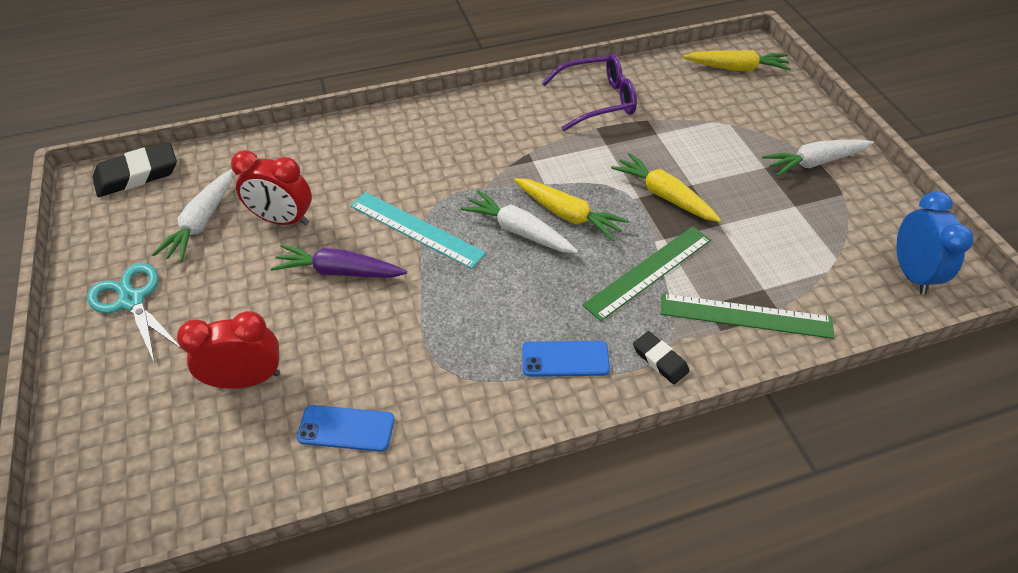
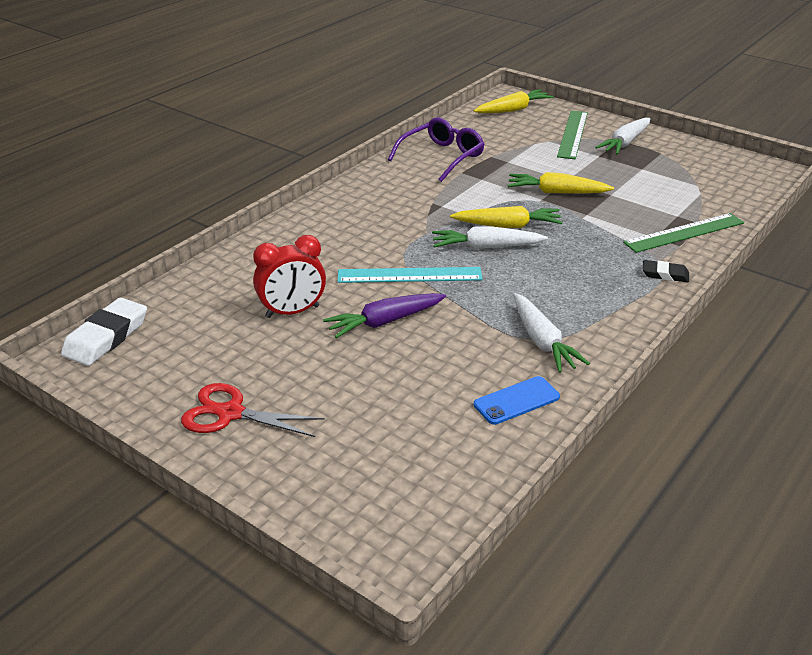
camera: 35 degrees left, 15 degrees down
(132, 301) = (230, 413): turquoise scissors -> red scissors
(137, 174) = (106, 337): black eraser -> white eraser
(202, 222) = (220, 341): white carrot -> white carrot (542, 341)
(247, 379) = (403, 411): red clock -> none
(565, 359) = (609, 299): blue phone -> none
(648, 271) = (600, 234): green ruler -> green ruler (572, 134)
(911, 273) = (744, 177): blue clock -> none

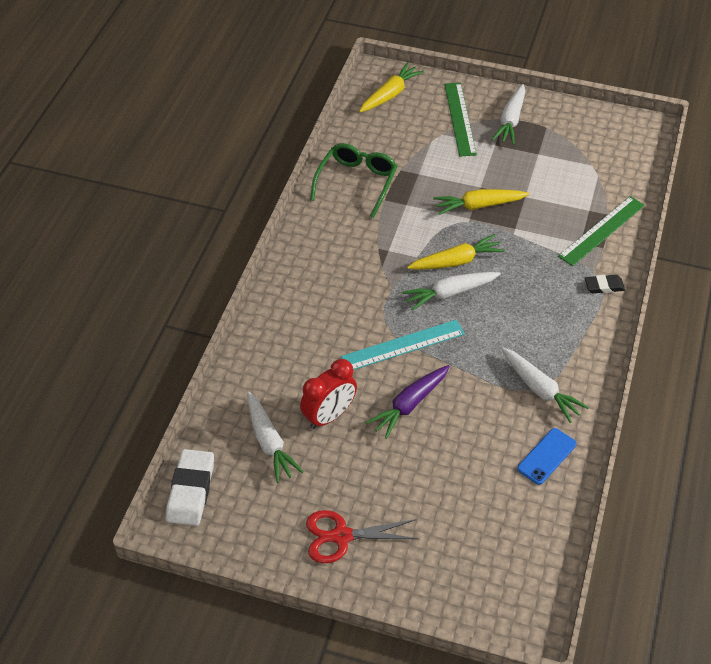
camera: 20 degrees left, 15 degrees up
(215, 318) = (269, 442): none -> white carrot
(442, 157) = (356, 182): purple glasses -> green glasses

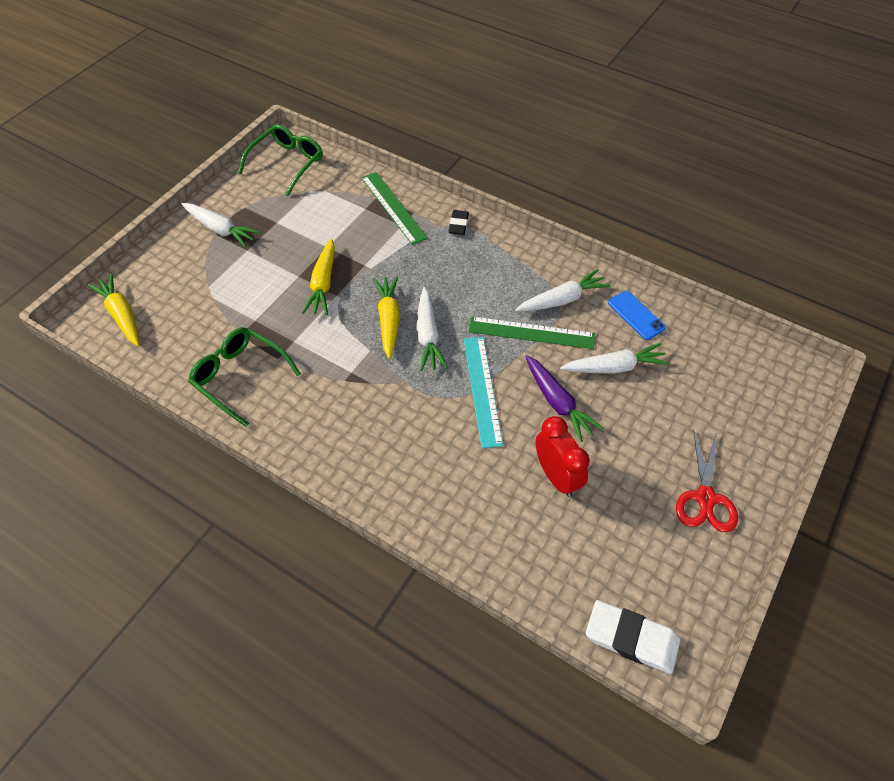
camera: 75 degrees left, 5 degrees up
(269, 442) = (579, 542): white carrot -> white carrot (614, 367)
(459, 119) = (194, 267): green ruler -> green ruler (531, 333)
(620, 138) = (287, 163): none -> green glasses

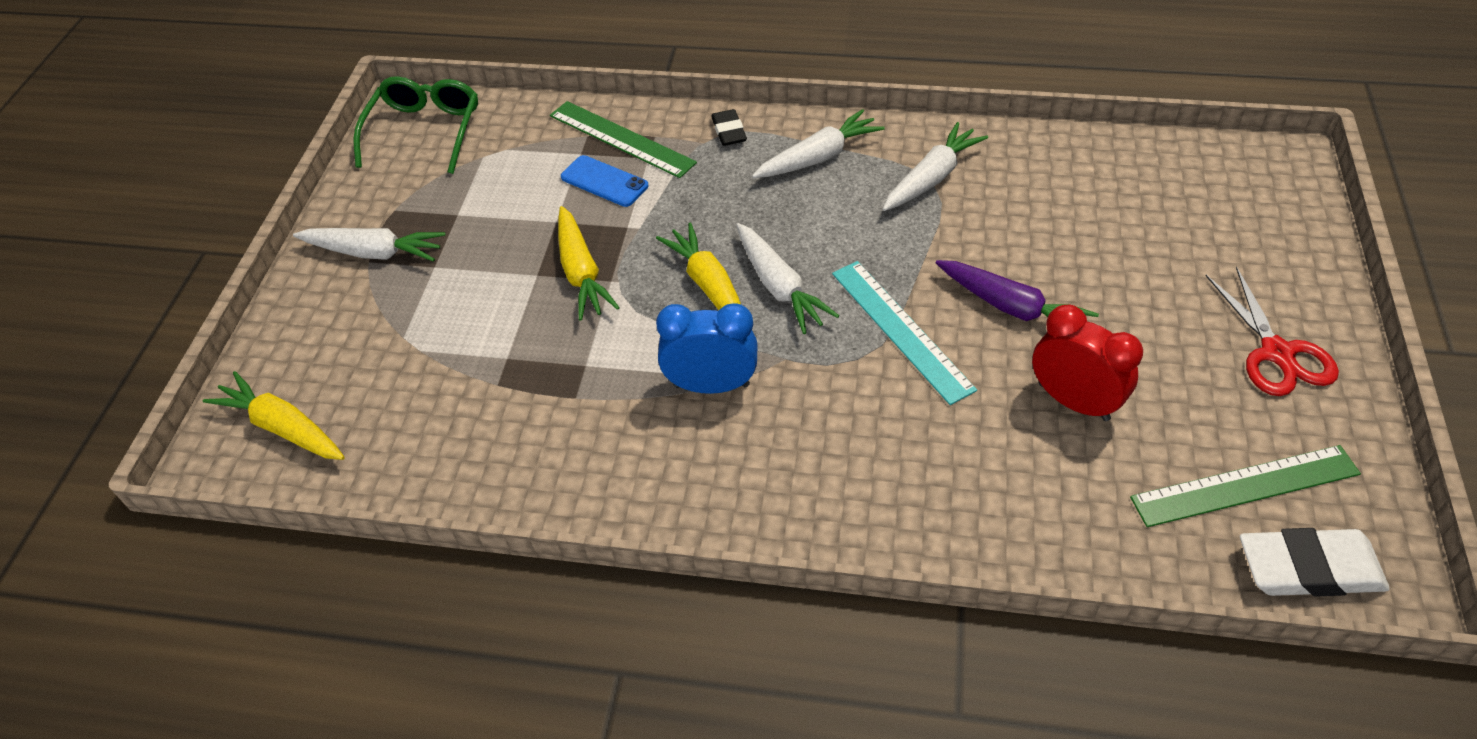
camera: 20 degrees left, 5 degrees down
(240, 377) = (533, 445): green glasses -> none
(354, 381) = (711, 385): none -> blue clock
(531, 333) = (919, 233): green ruler -> green ruler (1245, 486)
(614, 367) = (1055, 237): white carrot -> white carrot (818, 157)
(636, 315) = (1039, 164): blue phone -> blue phone (604, 181)

